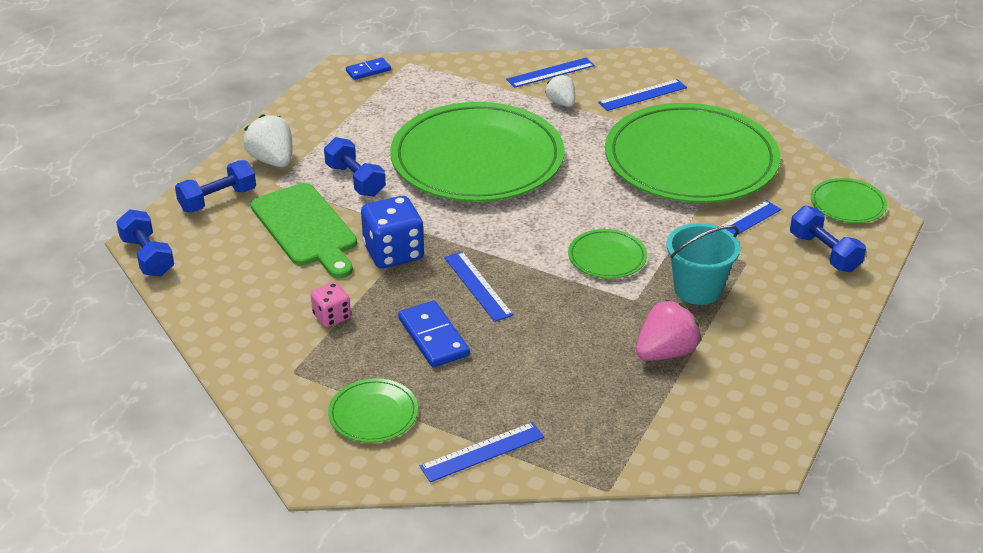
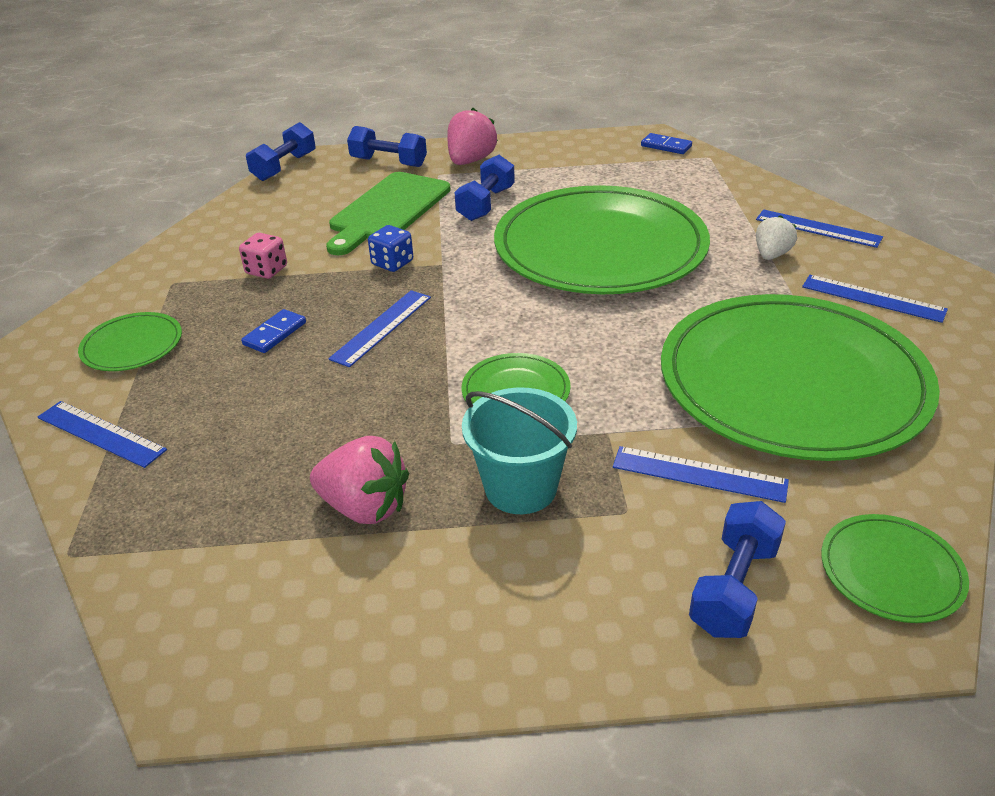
camera: 60 degrees right, 0 degrees up
(272, 160) = (470, 161): white strawberry -> pink strawberry
(393, 253) = (392, 263): blue dice -> blue dice, size x0.57
(433, 337) = (274, 333): blue domino -> blue domino, size x0.63

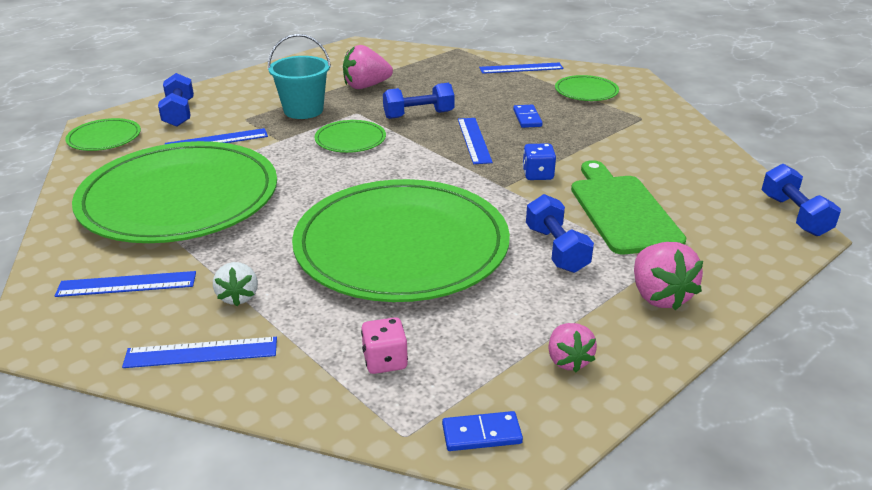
camera: 140 degrees right, 5 degrees down
(266, 270) = (606, 142): pink dice -> pink dice (385, 361)
(388, 162) = (727, 259): blue dumbbell -> blue dumbbell (418, 115)
(577, 155) = (568, 360): none -> pink strawberry

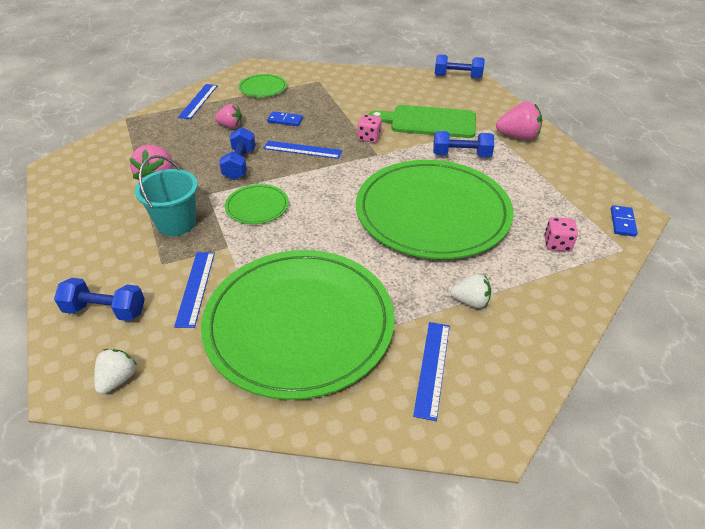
camera: 70 degrees left, 10 degrees up
(104, 138) = (118, 379): green plate -> white strawberry
(201, 352) = (534, 328): blue ruler -> none
(537, 175) = (369, 138): blue dice -> pink dice
(568, 360) = (567, 180): pink strawberry -> pink strawberry (230, 126)

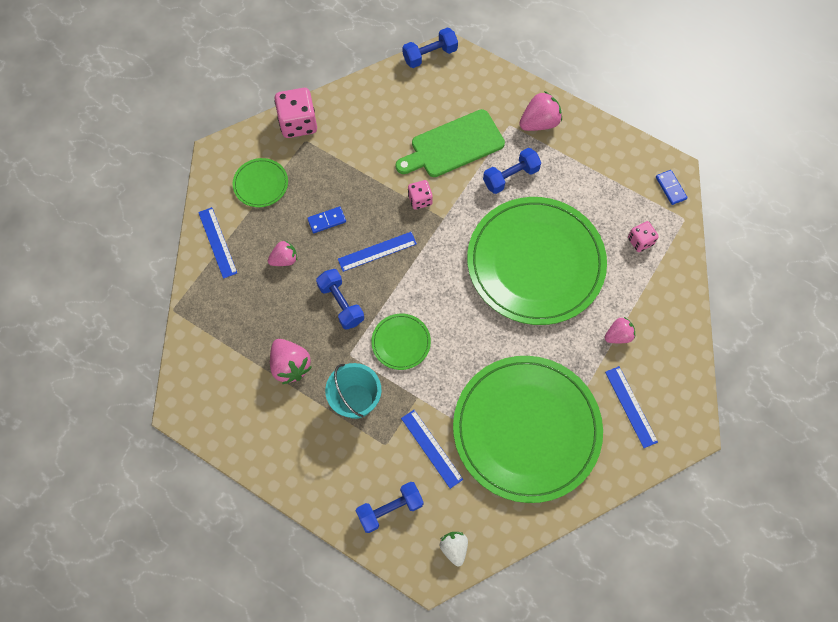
camera: 35 degrees left, 25 degrees up
(323, 73) = (298, 123): none -> pink dice
(470, 301) = (618, 335): white strawberry -> pink strawberry

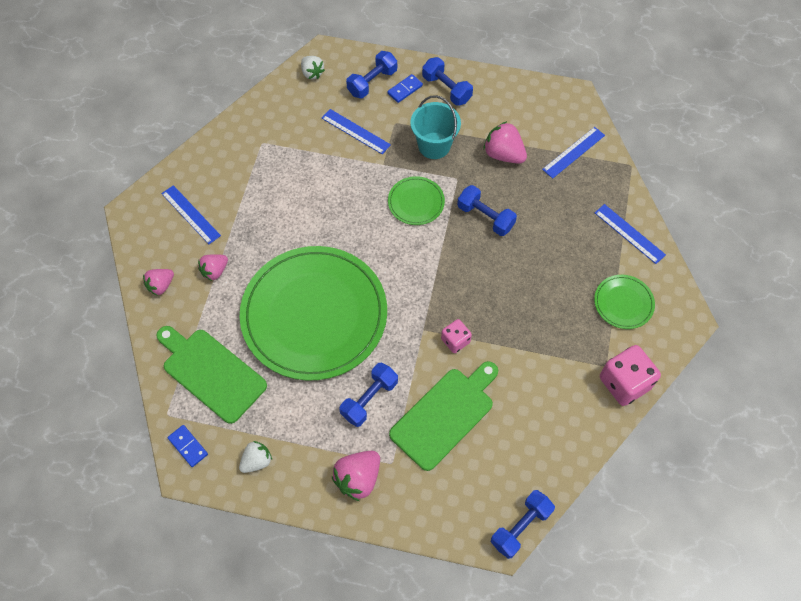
camera: 160 degrees right, 5 degrees down
(284, 259) = (558, 238): pink strawberry -> pink strawberry (161, 286)
(311, 469) = (446, 89): none -> blue dumbbell
(327, 220) = (538, 288): blue domino -> blue domino (405, 89)
(377, 251) = (474, 274): blue ruler -> blue ruler (573, 152)
(526, 429) = (279, 169): green plate -> none
(616, 160) = (257, 461): none -> white strawberry
(640, 241) = (211, 373): pink dice -> green cutting board

